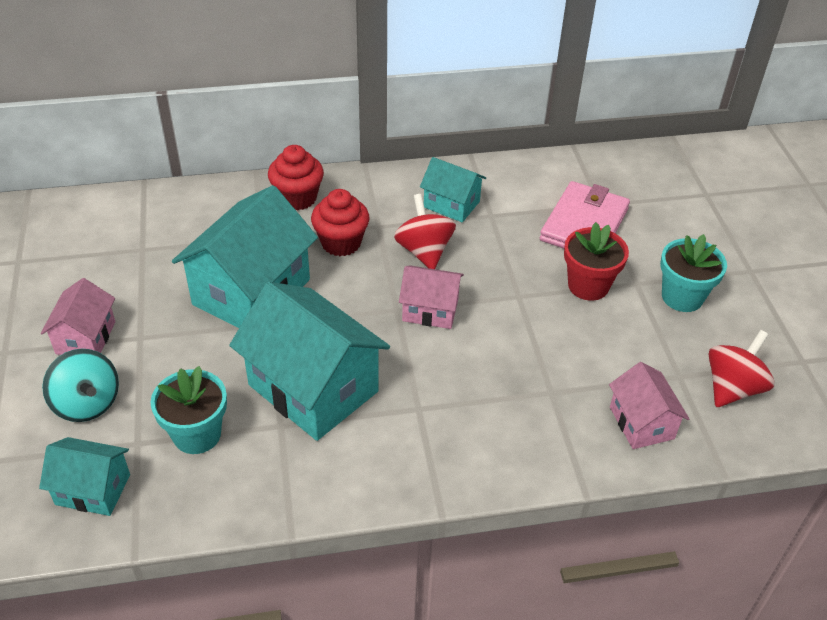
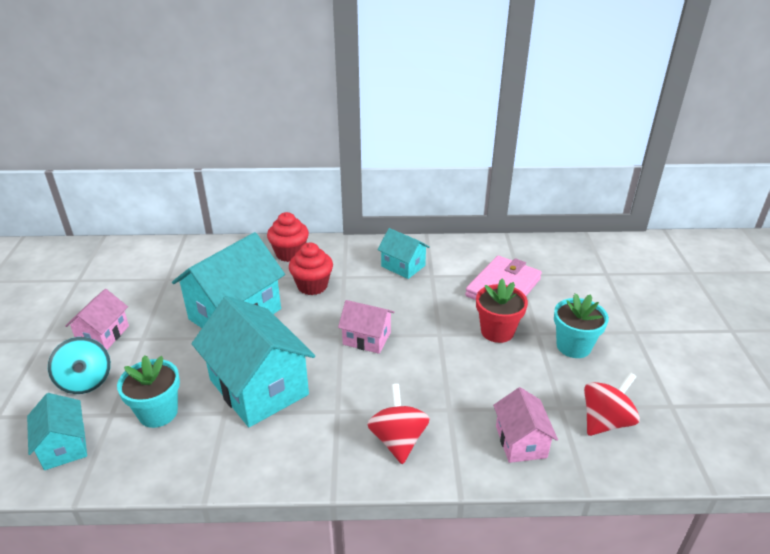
camera: 10 degrees right, 10 degrees down
(93, 489) = (64, 446): turquoise house -> turquoise house turned 45 degrees clockwise
(424, 251) = (373, 296): red spinning top -> red spinning top (398, 440)

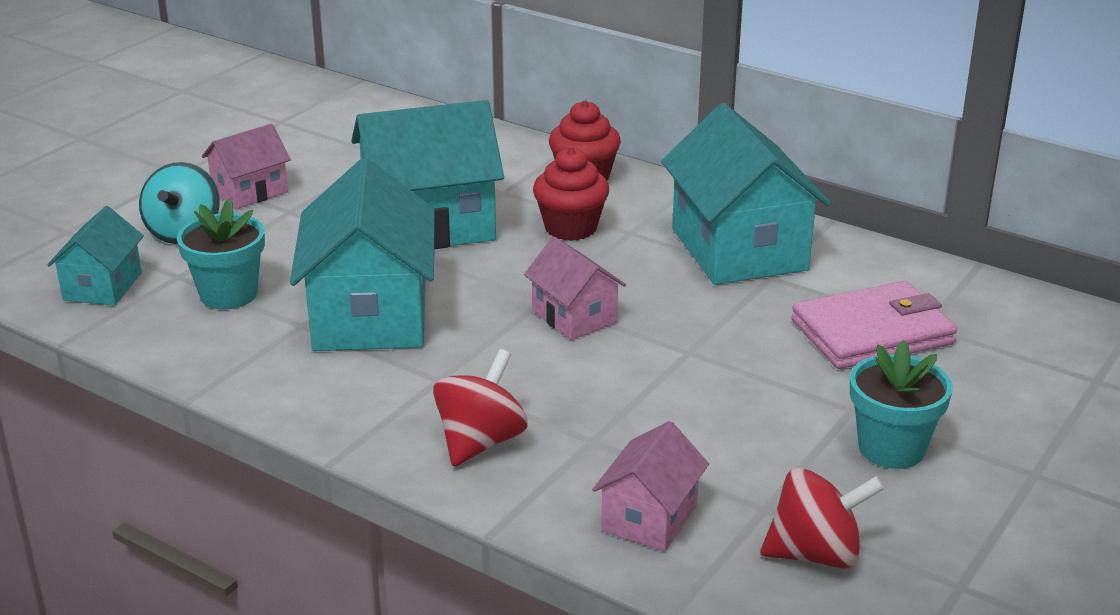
camera: 35 degrees right, 5 degrees down
(403, 266) = (739, 249): turquoise house -> turquoise house, size x1.88
(497, 331) = (786, 382): red flower pot -> none

